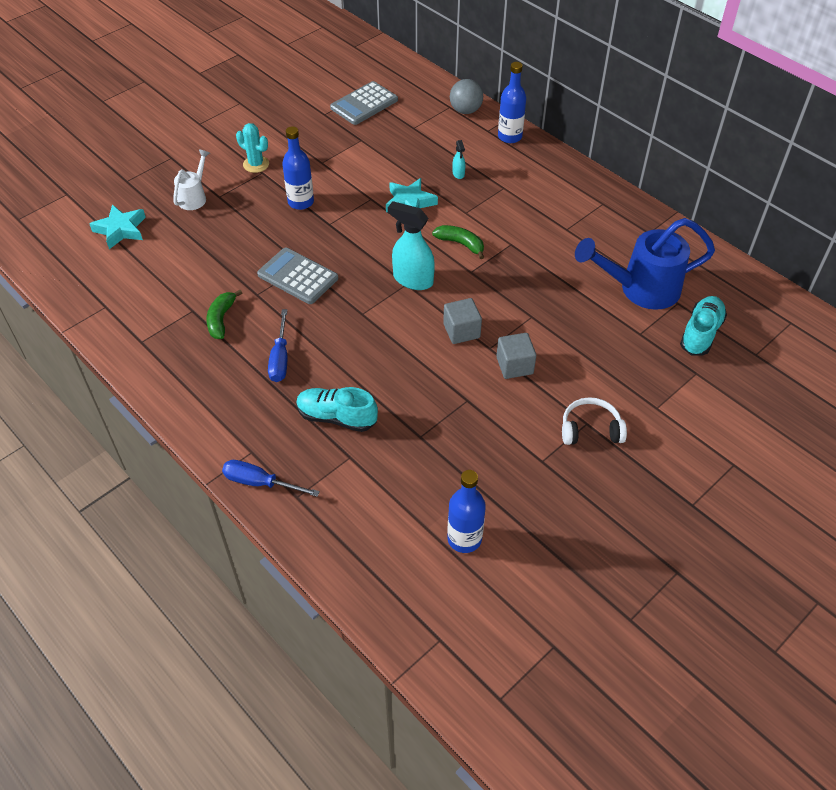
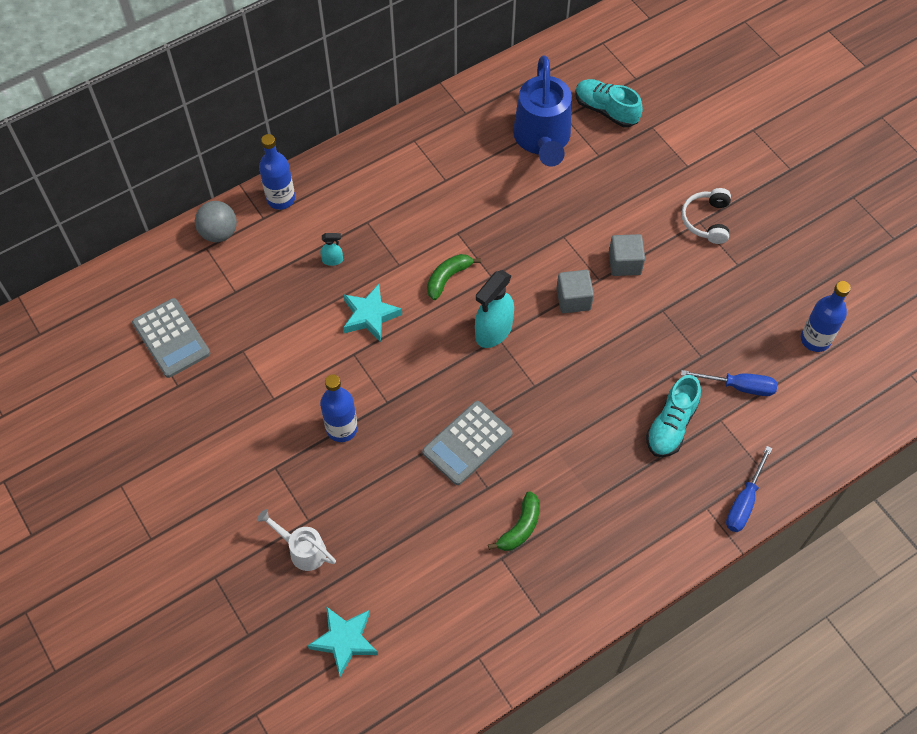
camera: 80 degrees left, 10 degrees up
(221, 319) = (520, 527): green banana -> green banana turned 75 degrees counterclockwise
(256, 164) = (257, 473): turquoise cactus -> none
(280, 358) = (586, 471): blue screwdriver -> blue screwdriver (738, 386)

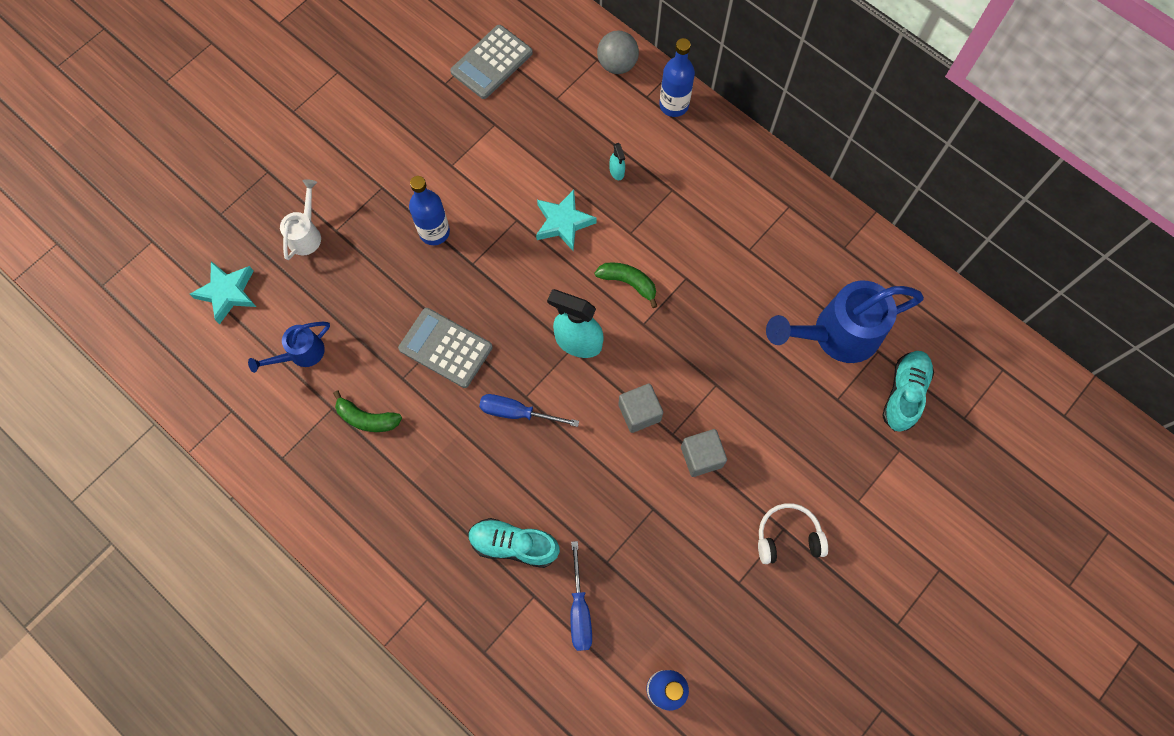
camera: 75 degrees right, 10 degrees up
(435, 577) = (301, 354): none -> blue watering can
(744, 502) = (442, 638): blue screwdriver -> blue screwdriver (517, 413)

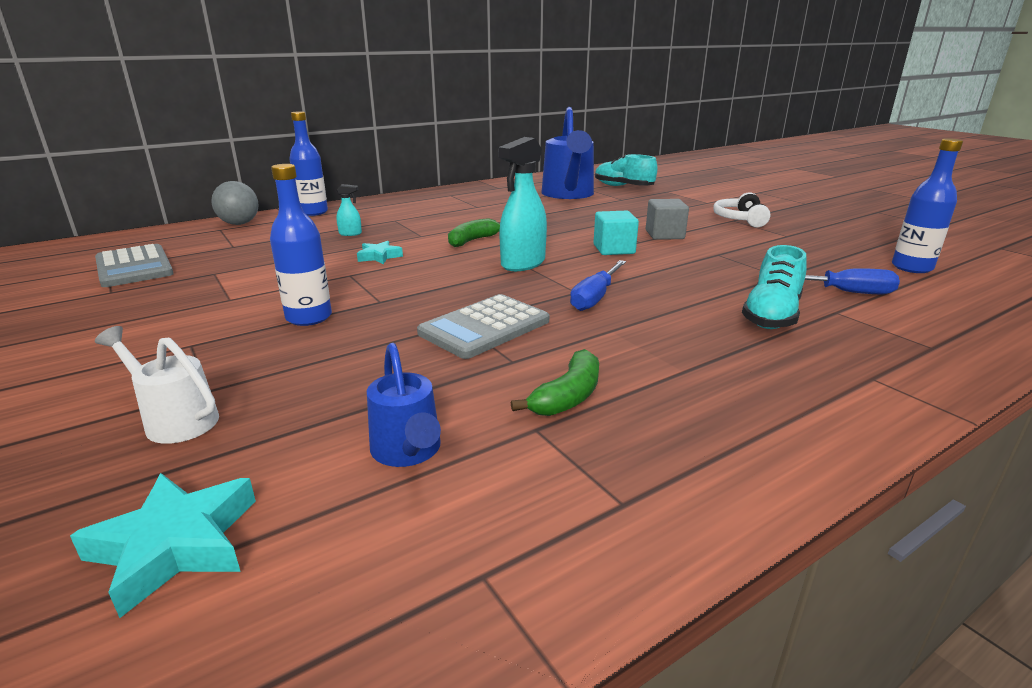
camera: 75 degrees left, 45 degrees down
(563, 223) = (379, 256): turquoise star -> turquoise star, size x0.63
(639, 412) = (614, 249): grey cube -> turquoise cube

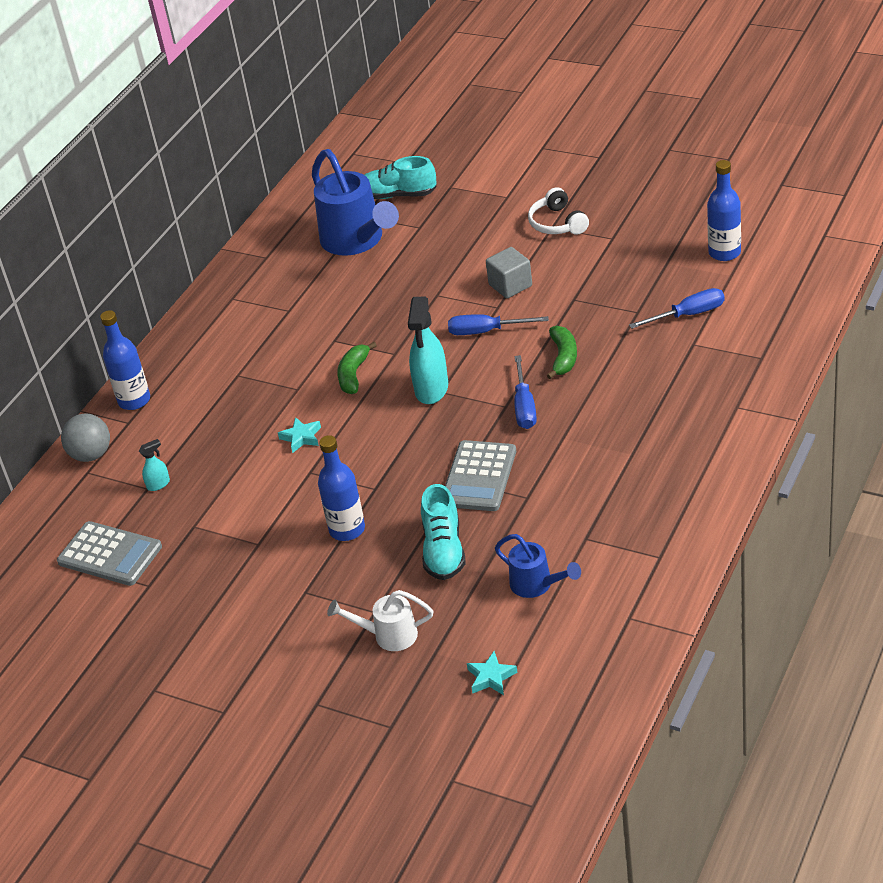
camera: 25 degrees left, 15 degrees up
(175, 545) = (491, 677): turquoise star -> turquoise star, size x0.63
(350, 234) = (227, 417): turquoise spray bottle -> turquoise spray bottle (158, 484)
(568, 396) = (583, 508): green banana -> green banana (563, 357)
(614, 249) = (486, 331): turquoise cube -> blue screwdriver
(771, 315) = (654, 369): turquoise shoe -> turquoise shoe (443, 550)

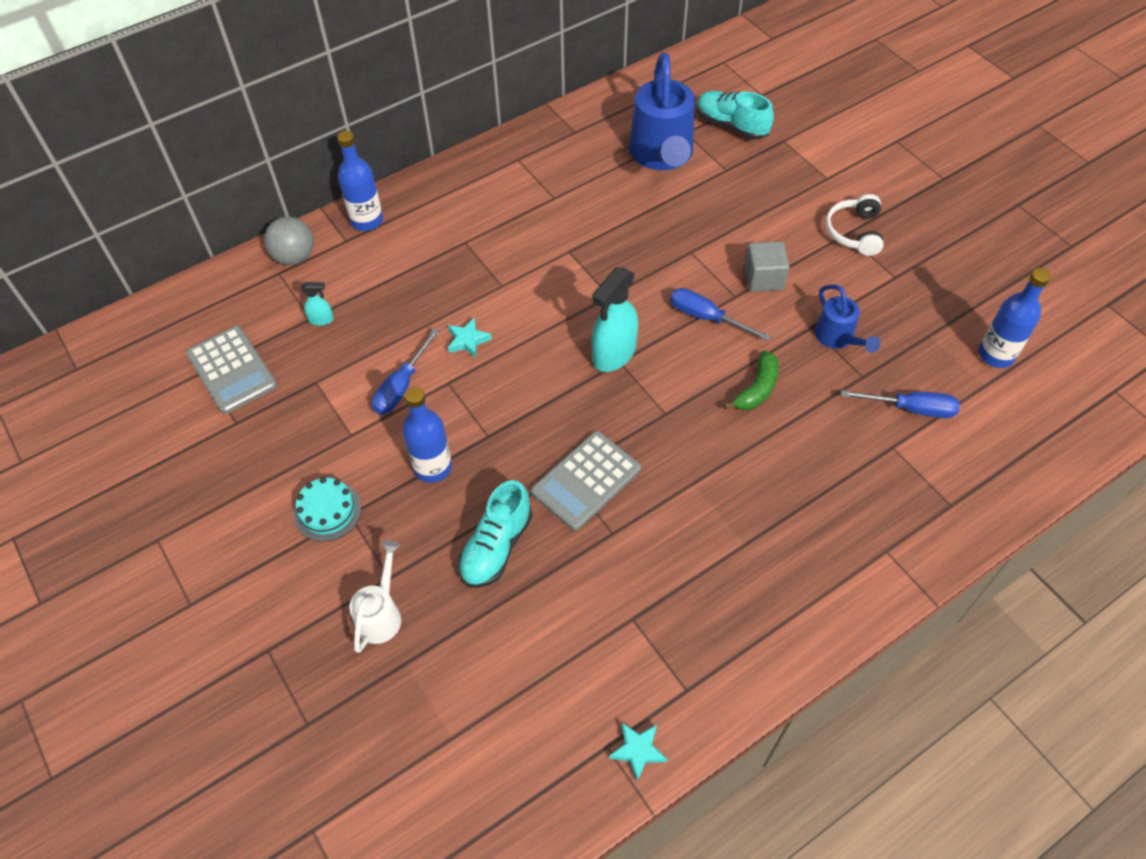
camera: 25 degrees right, 15 degrees up
(284, 599) = (327, 511): none -> turquoise cake
(353, 375) = (558, 298): green banana -> none
(388, 635) = (381, 614): white watering can -> white watering can turned 75 degrees clockwise
(491, 677) = (432, 729): turquoise star -> turquoise star (638, 750)
(524, 406) = (682, 424): blue screwdriver -> blue screwdriver (401, 386)
(536, 585) = (549, 645): blue watering can -> blue watering can (837, 338)

